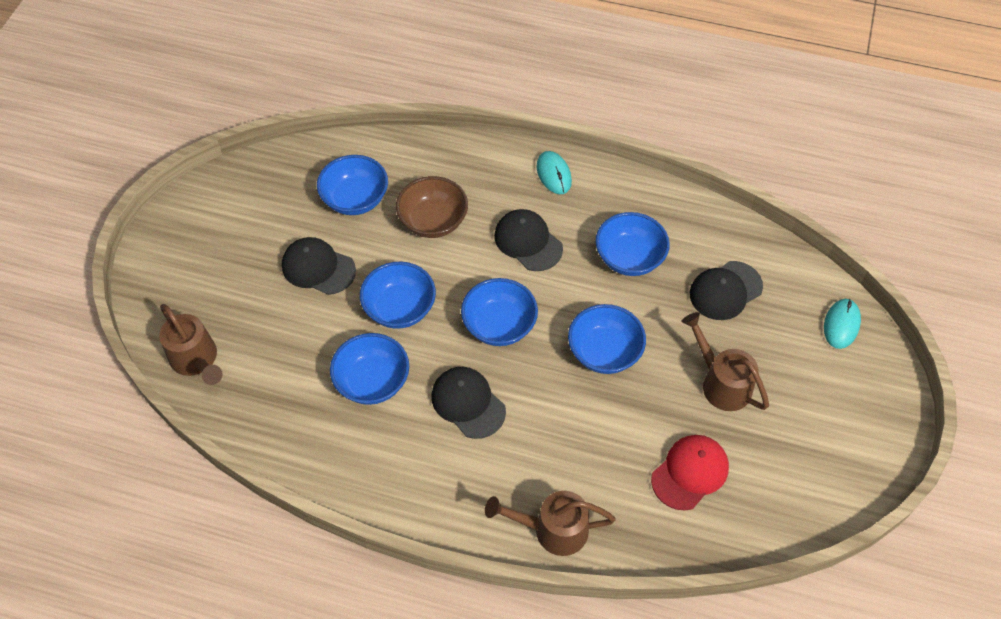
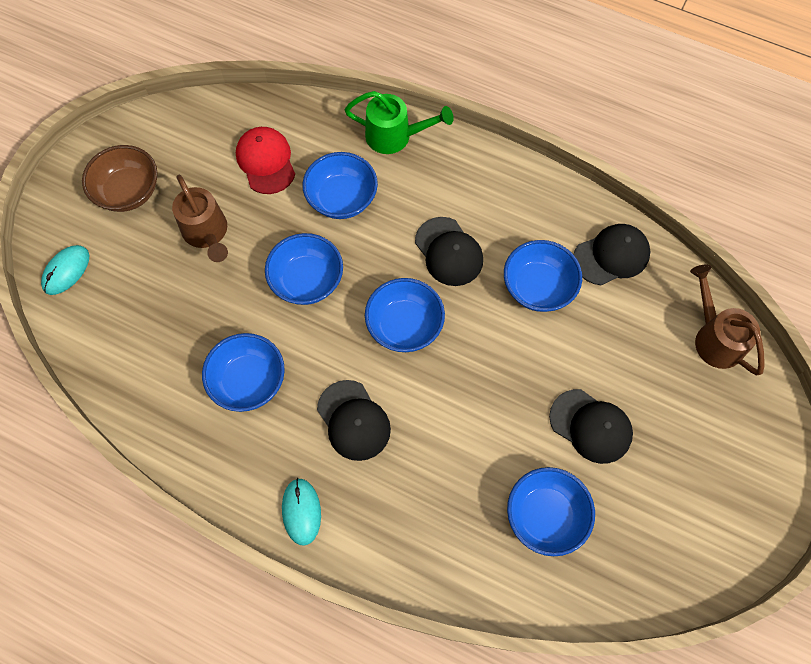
camera: 170 degrees left, 10 degrees up
(400, 308) = (504, 361): blue bowl -> blue bowl (342, 199)
(433, 221) = (456, 467): brown bowl -> brown bowl (129, 192)
(552, 529) = (395, 136): brown watering can -> green watering can
(690, 473) = (266, 161): red cap -> red cap turned 105 degrees clockwise
(725, 290) = (163, 326): black cap -> black cap (611, 256)

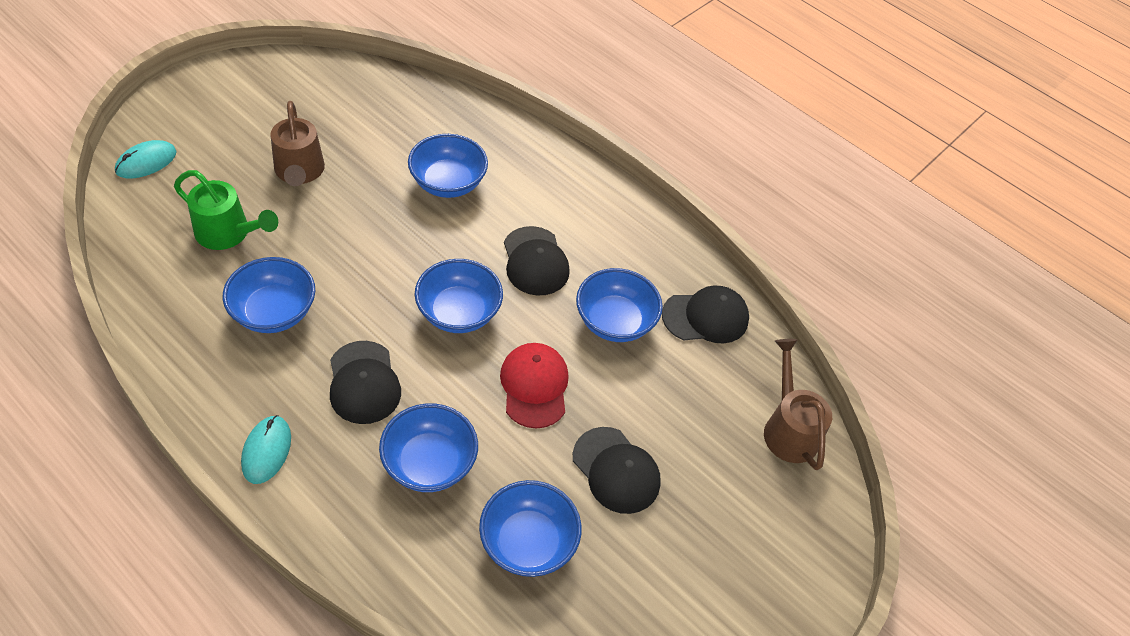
camera: 10 degrees right, 15 degrees down
(129, 192) = (242, 115): brown bowl -> none
(266, 161) = (388, 130): red cap -> red cap (534, 386)
(307, 280) = (378, 242): blue bowl -> blue bowl (429, 463)
(395, 136) = (526, 147): green watering can -> green watering can (228, 233)

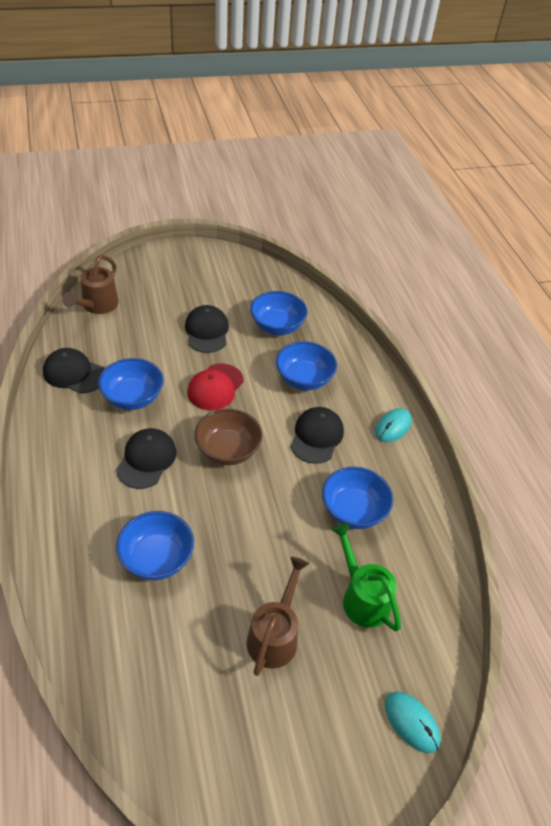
camera: 145 degrees left, 5 degrees down
(146, 162) = (411, 722): turquoise mouse -> turquoise mouse turned 60 degrees clockwise
(458, 313) = (228, 450): blue bowl -> brown bowl

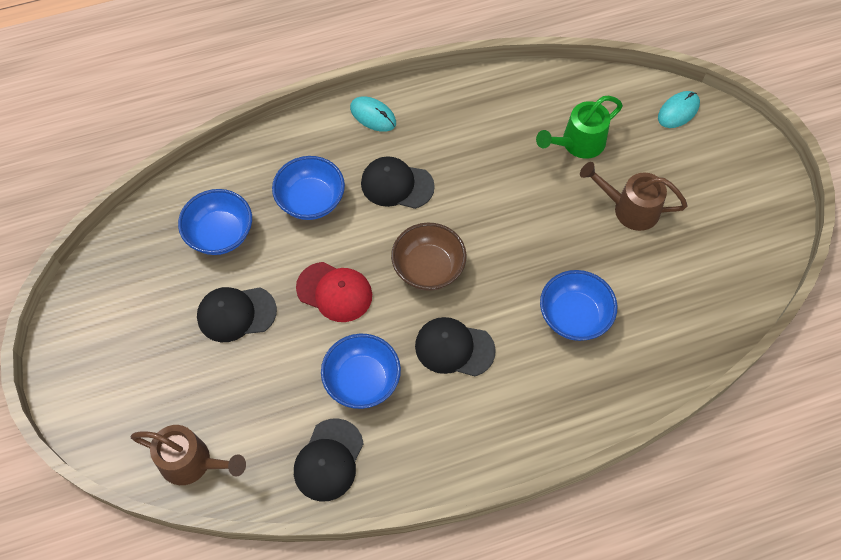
camera: 90 degrees left, 15 degrees up
(353, 511) = (486, 151): blue bowl -> none

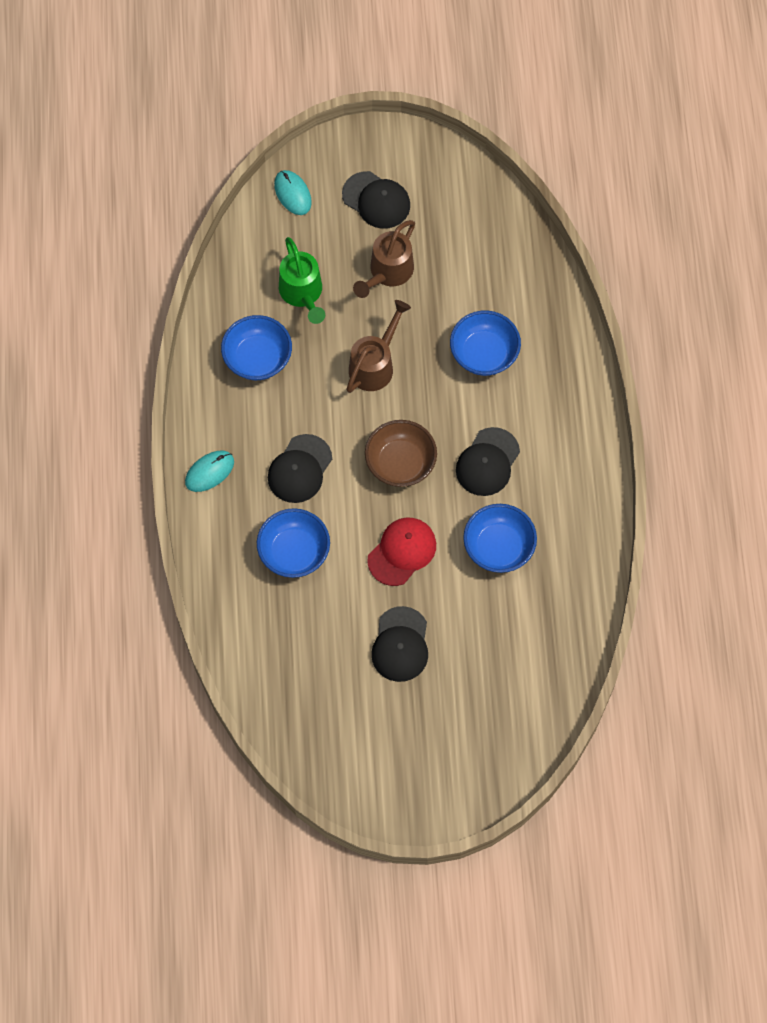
camera: 75 degrees left, 5 degrees up
(192, 463) = (539, 707): brown watering can -> brown watering can (375, 364)
(220, 234) = (308, 644): blue bowl -> blue bowl (258, 358)
(328, 460) = (565, 591): black cap -> black cap (376, 200)

